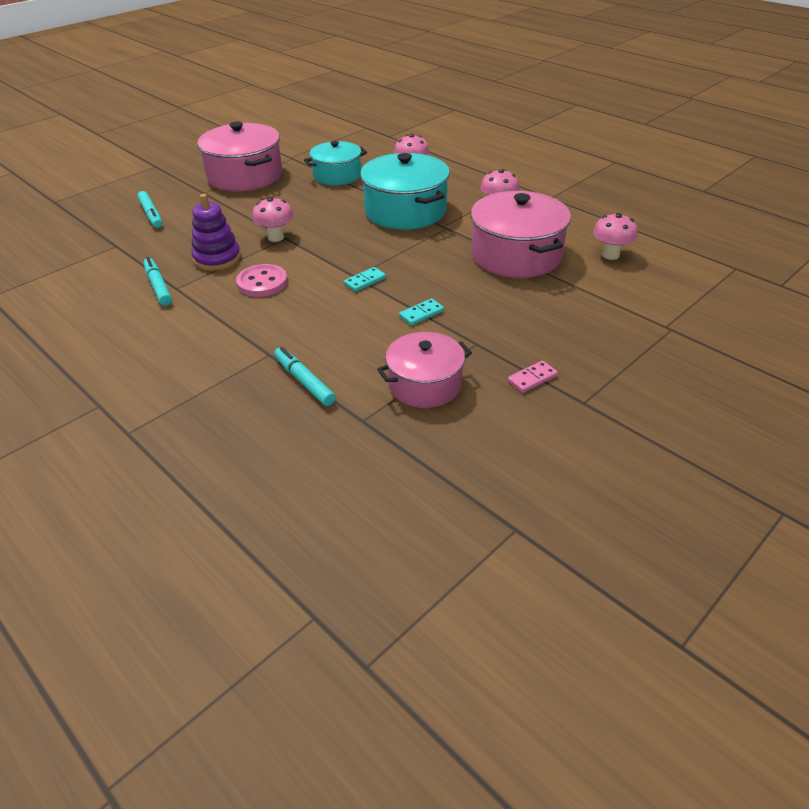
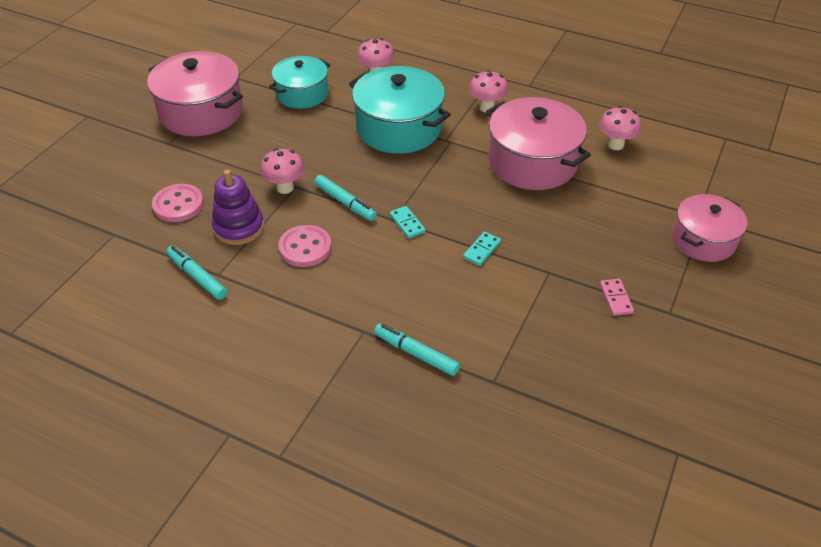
camera: 20 degrees left, 5 degrees up
(151, 214) = (127, 184): turquoise marker -> turquoise marker (345, 202)
(180, 235) = (178, 205): none -> pink button
(365, 281) = (407, 223): turquoise domino -> turquoise domino turned 60 degrees counterclockwise
(425, 384) = (527, 329): pink pot -> pink pot (703, 240)
(532, 378) = (615, 298): pink domino -> pink domino turned 45 degrees counterclockwise

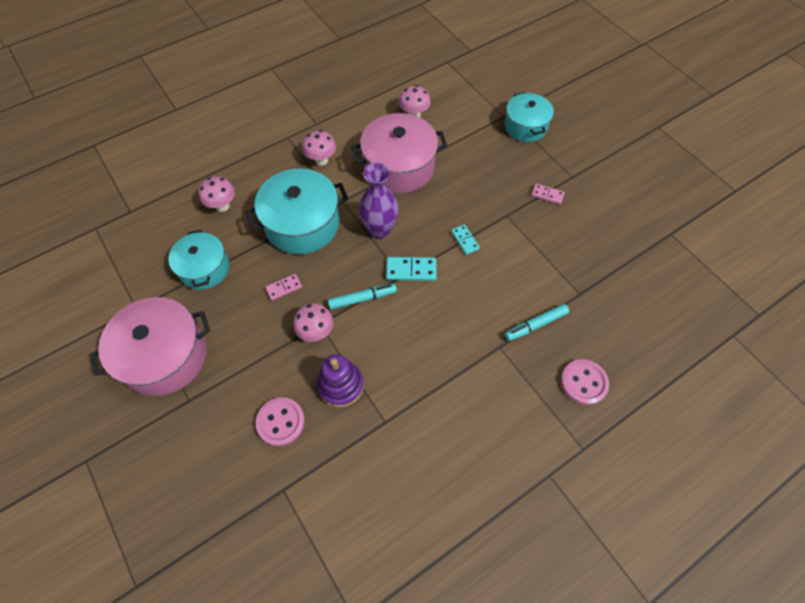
camera: 60 degrees left, 15 degrees up
(197, 277) = (378, 439): turquoise marker -> none
(305, 248) = (394, 347): pink button -> pink button (583, 382)
(318, 147) = (284, 288): none -> pink domino
(407, 223) = (411, 270): turquoise domino -> turquoise domino, size x1.52
(438, 181) = (380, 230): none -> purple vase
(703, 240) = (525, 126): pink pot -> turquoise pot

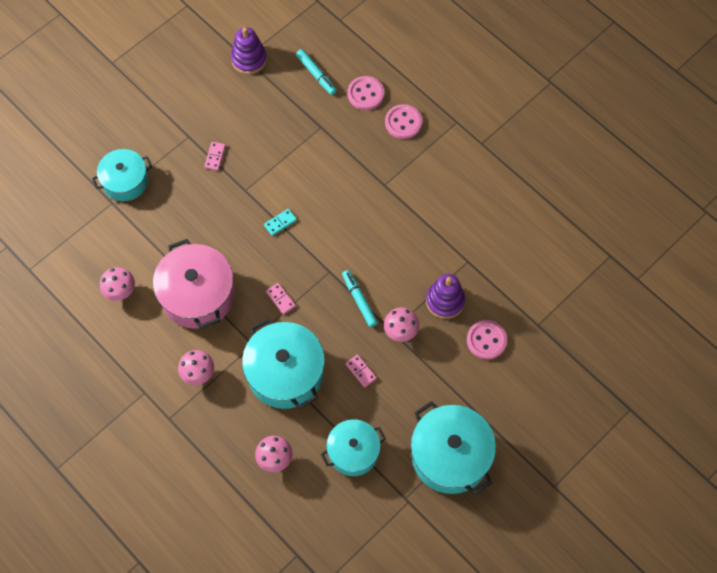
camera: 100 degrees left, 5 degrees up
(165, 356) = (450, 456): pink pot -> turquoise pot
(380, 230) = (280, 299): purple vase -> pink domino
(411, 270) = (321, 264): turquoise domino -> none
(536, 325) = (358, 159): turquoise marker -> turquoise marker (316, 74)
(625, 347) = (365, 94): none -> pink button
(669, 237) = (249, 59): none -> purple stacking toy

